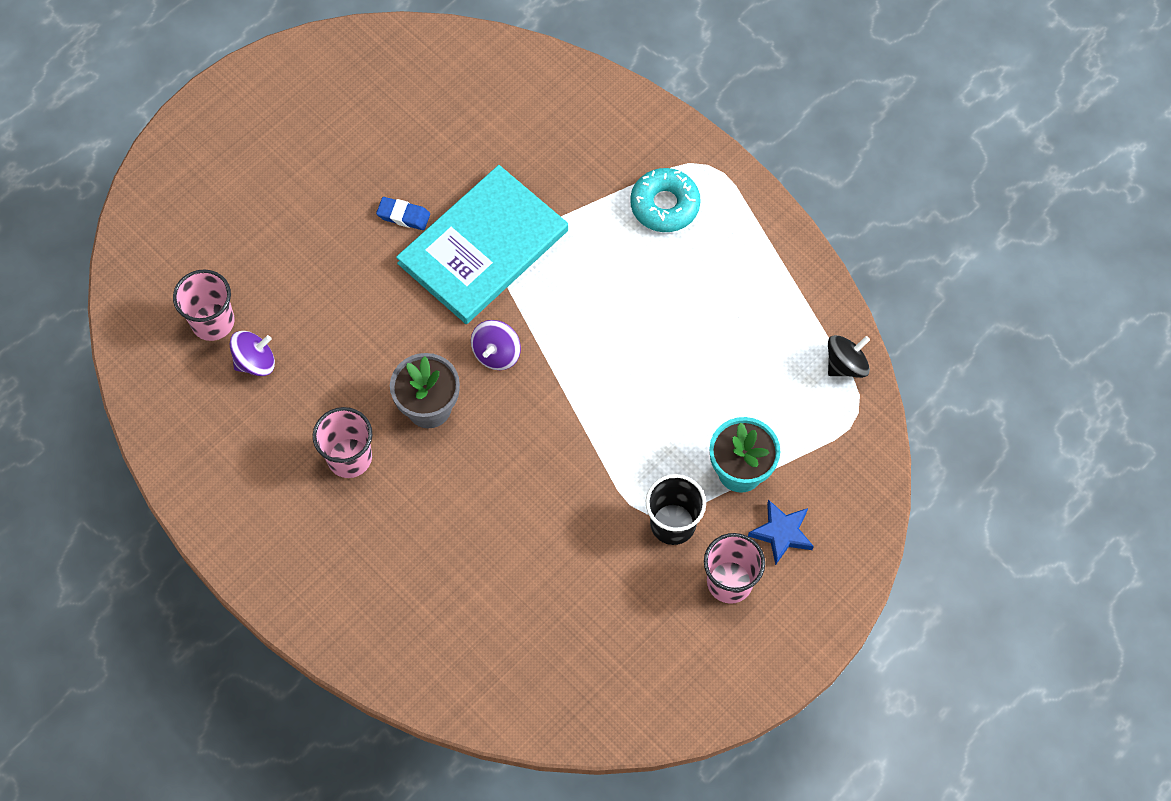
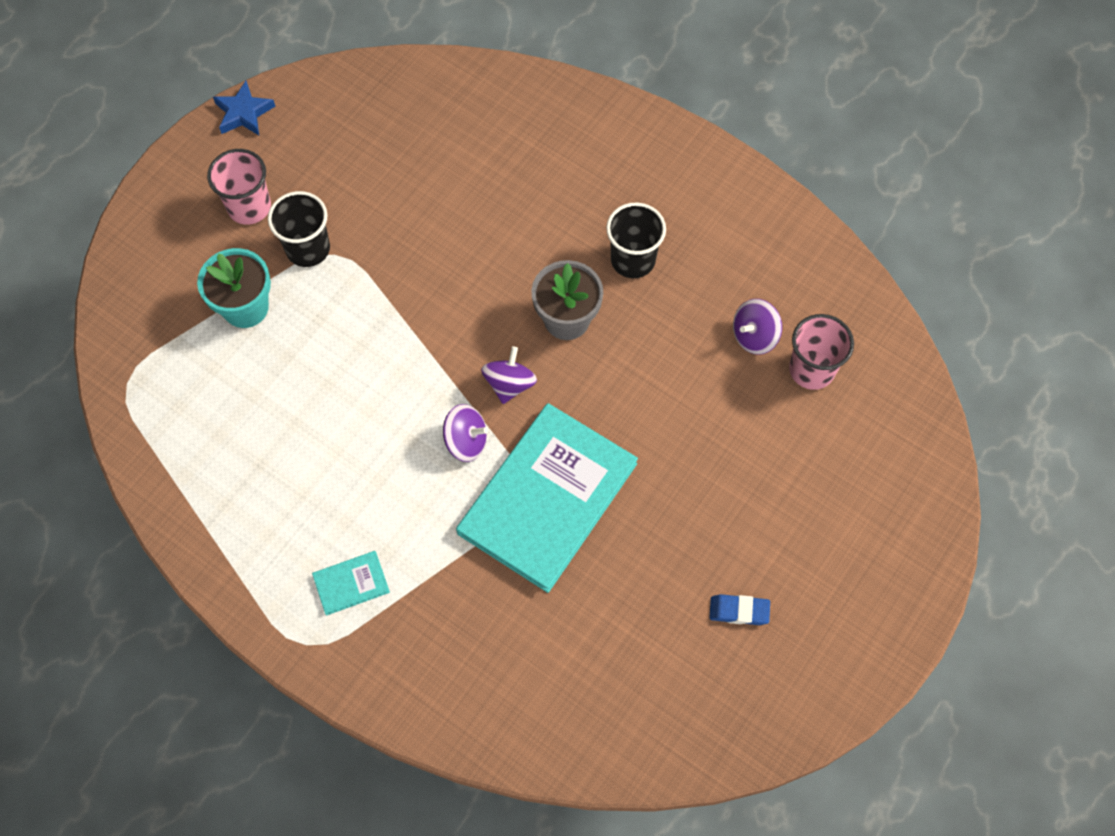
camera: 170 degrees right, 0 degrees up
(349, 458) = (633, 260): pink cup -> black cup
(403, 216) = (644, 521): blue eraser -> blue eraser (739, 611)
(546, 308) = (466, 441): none -> purple spinning top
(664, 205) = (351, 583): turquoise donut -> turquoise book
(782, 533) = (201, 256): blue star -> blue star (244, 113)
(845, 365) = (140, 431): black spinning top -> none

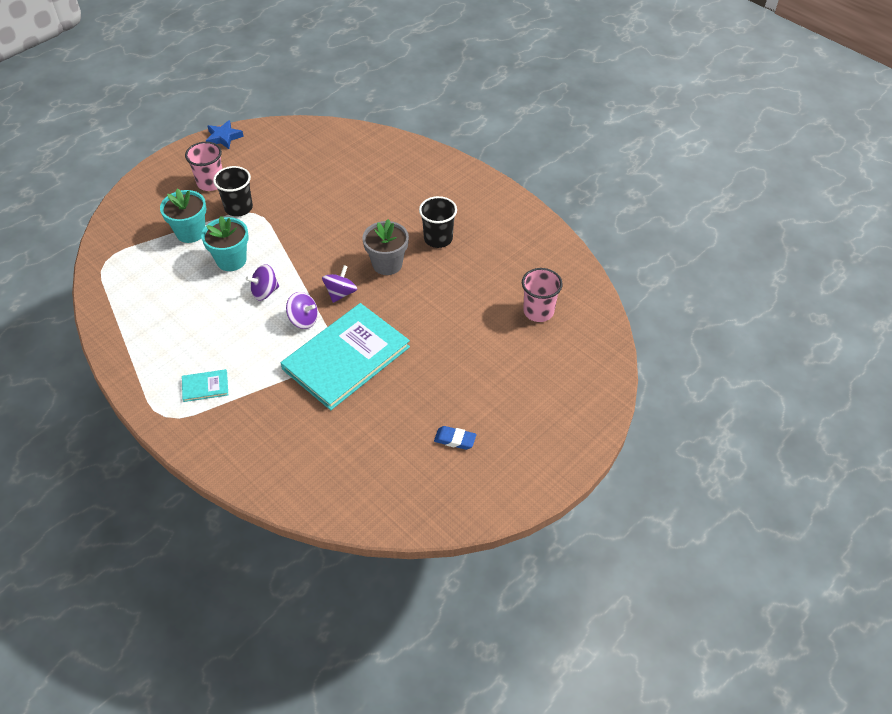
camera: 10 degrees right, 15 degrees down
(325, 350) = (231, 260): none -> turquoise flower pot
(754, 336) = (505, 288): purple spinning top -> purple spinning top (265, 292)

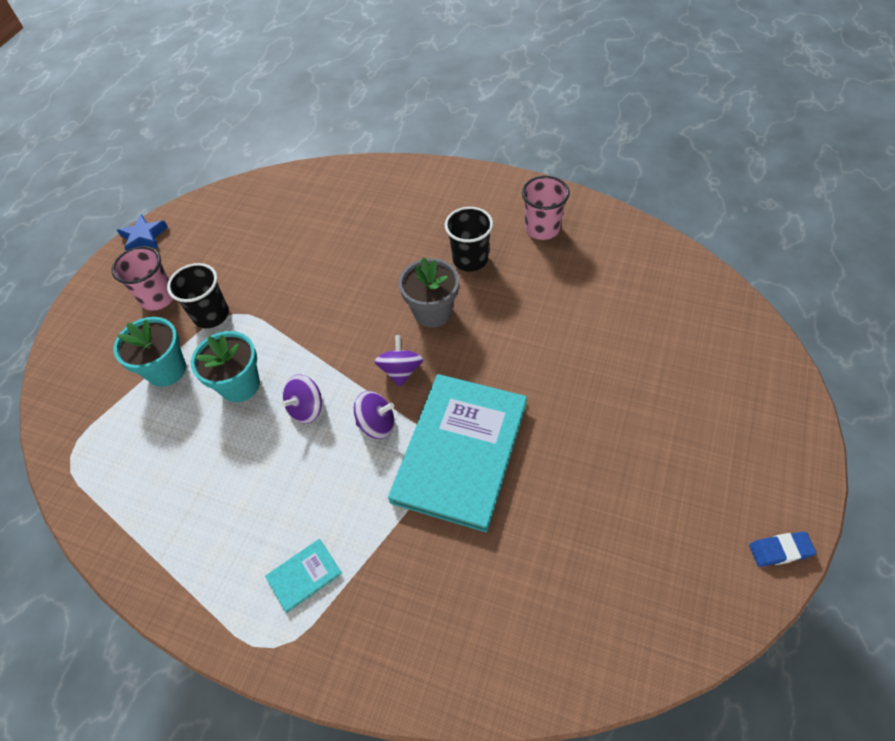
camera: 20 degrees left, 5 degrees up
(455, 440) = (659, 500): blue eraser -> blue eraser (780, 550)
(538, 311) = (637, 298): pink cup -> pink cup (542, 228)

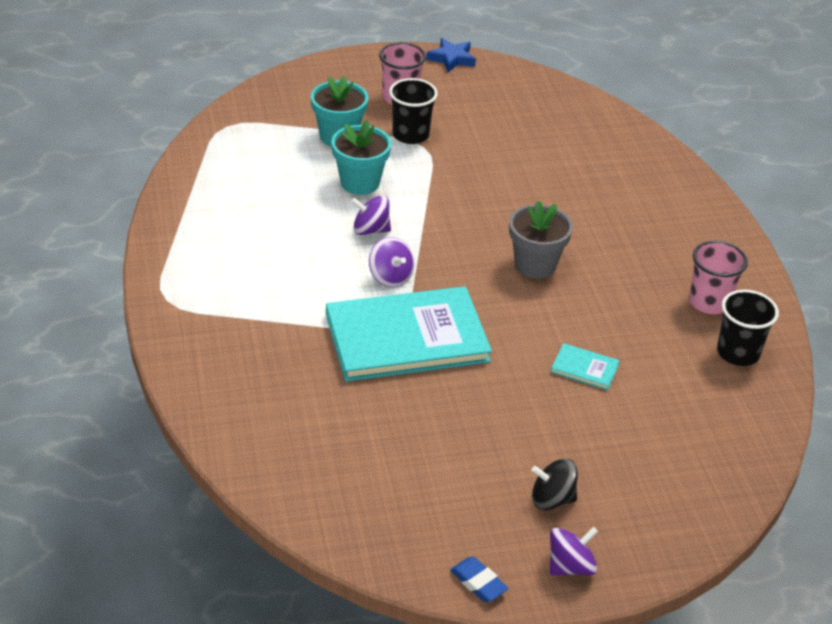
camera: 50 degrees right, 15 degrees down
(304, 575) = (230, 291): turquoise book -> turquoise book (584, 368)
(401, 371) = (455, 270): purple spinning top -> purple spinning top (570, 566)
(470, 259) = (620, 266): black cup -> black cup (738, 353)
(704, 443) = (552, 499): none -> black spinning top

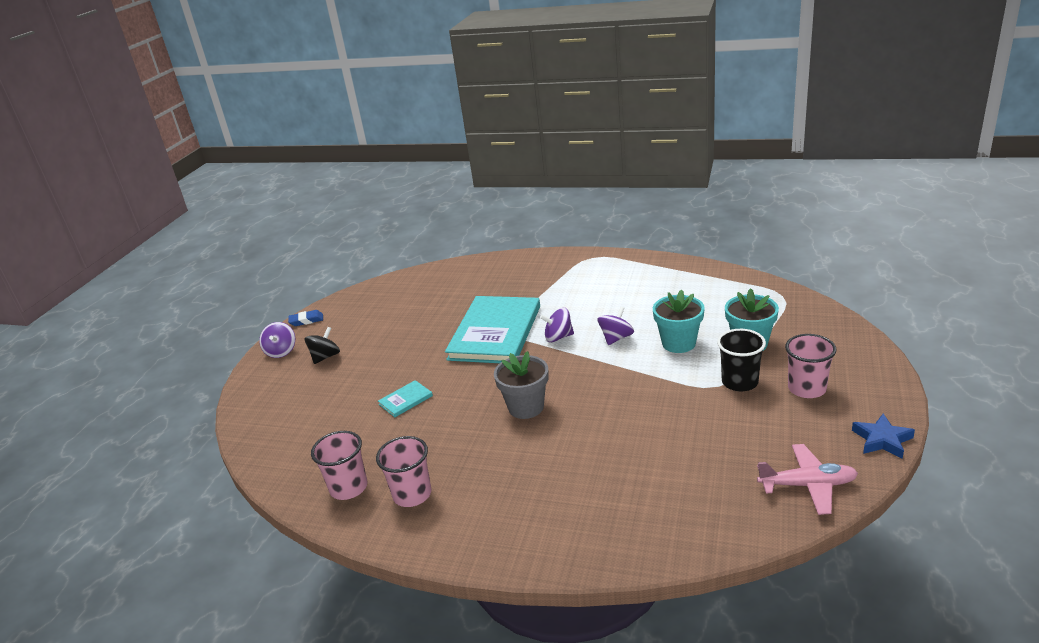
camera: 125 degrees right, 10 degrees down
(530, 88) = (807, 485): none -> pink plane
(738, 353) = (348, 487): black cup -> pink cup

